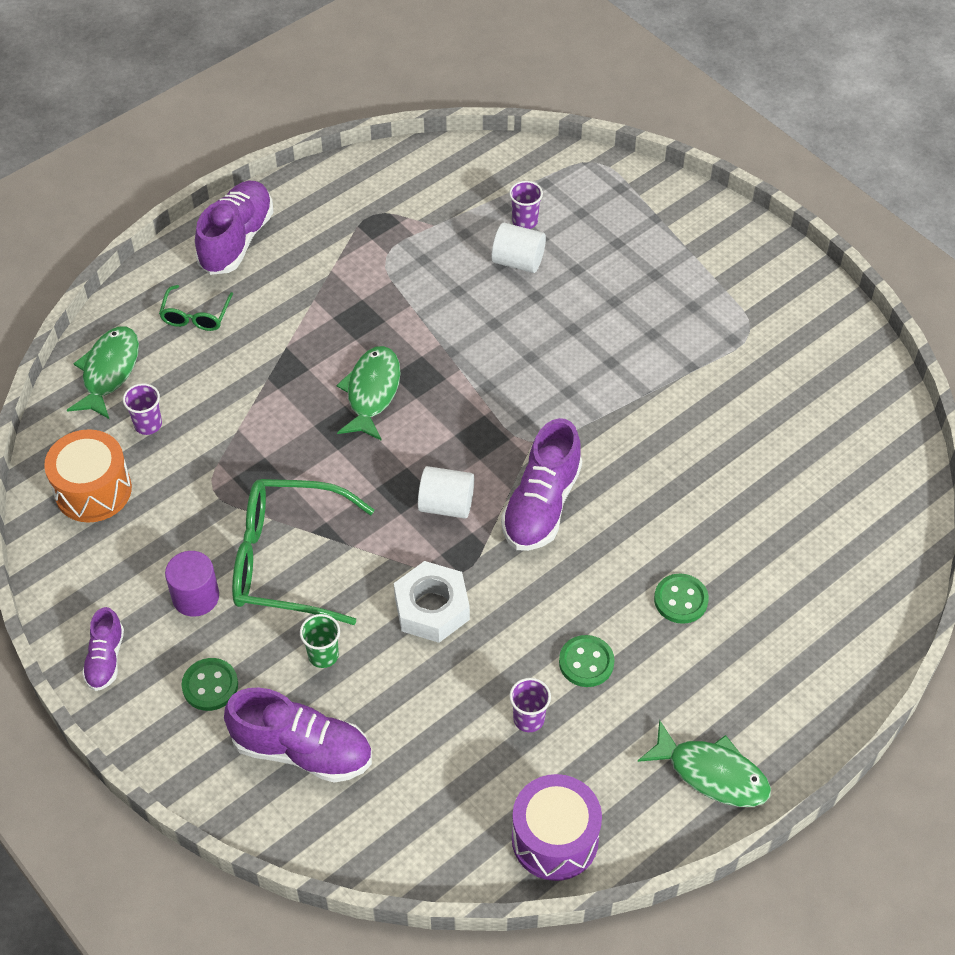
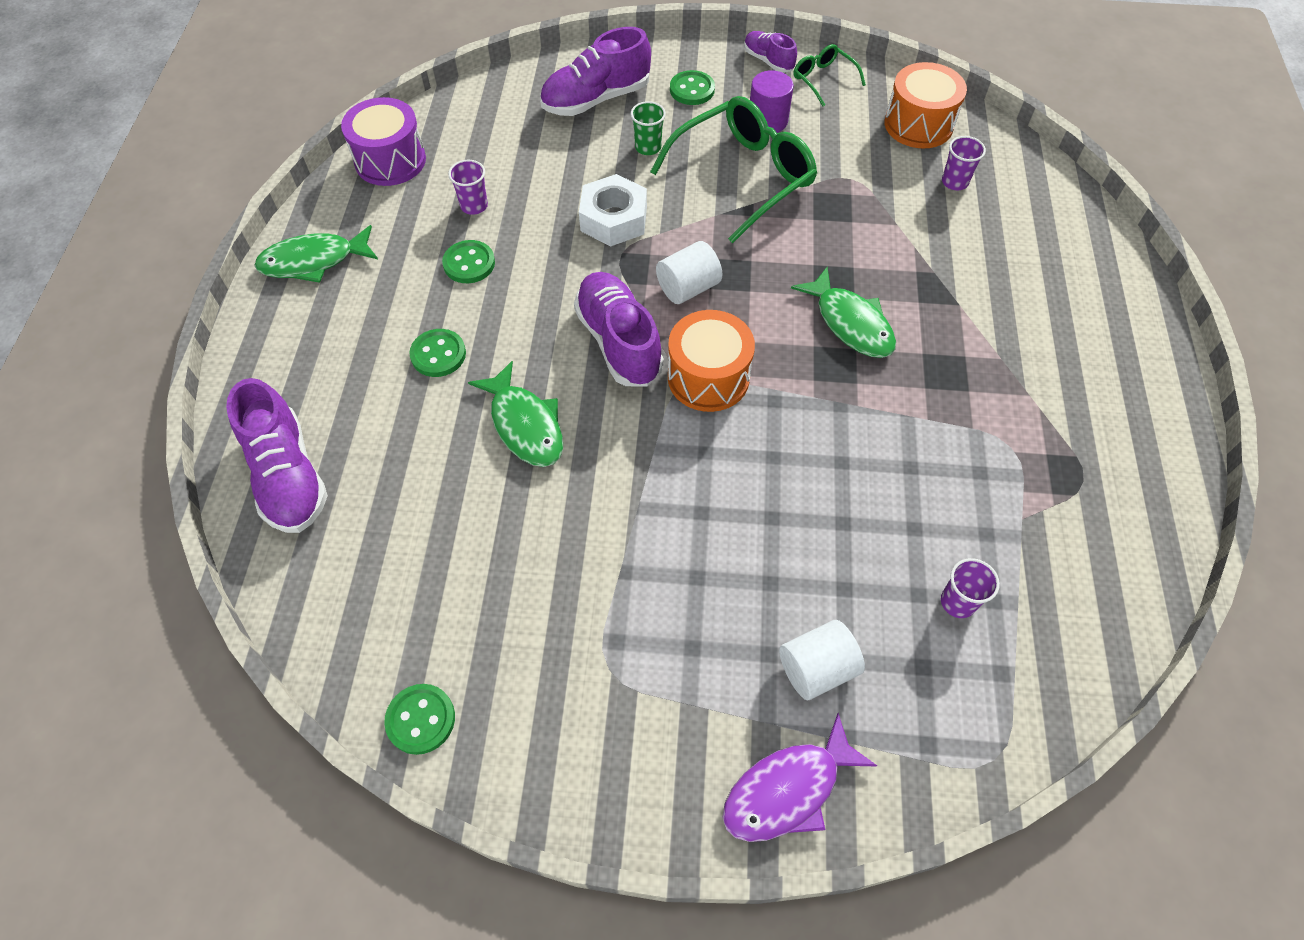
camera: 135 degrees right, 5 degrees up
(109, 371) = (1035, 192): green fish -> green fish (525, 425)
(196, 316) = (1053, 273): green glasses -> green glasses (823, 79)
(236, 240) = (1133, 356): purple shoe -> purple shoe (288, 475)
(510, 433) = (708, 377): none -> orange drum
(518, 261) = (904, 547): white cylinder -> white cylinder (816, 668)
(710, 222) = (788, 790): none -> purple fish
(878, 384) = (421, 719): none -> green button

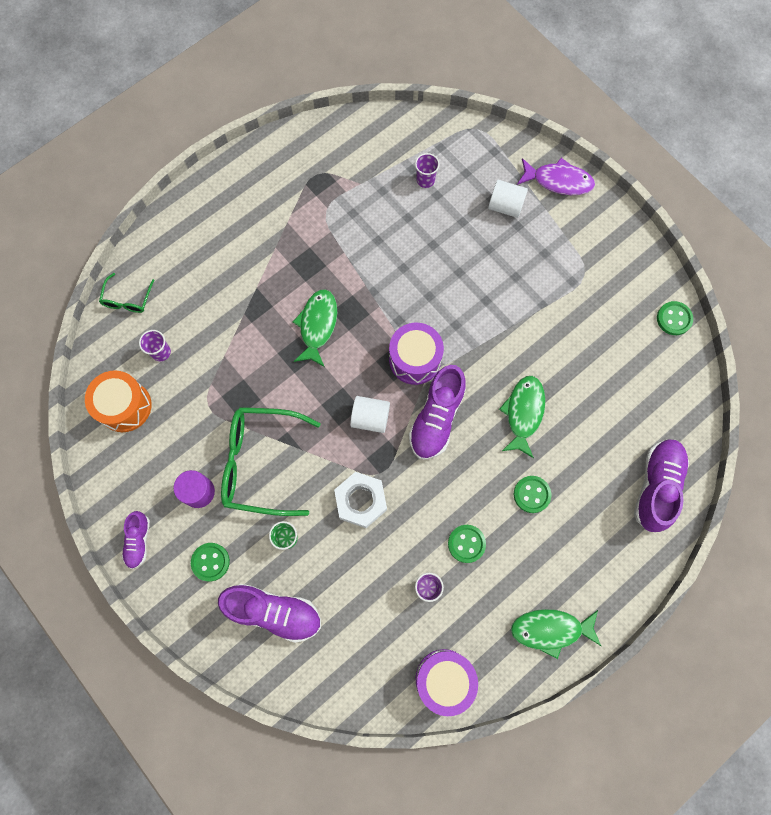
camera: 135 degrees left, 15 degrees up
(313, 261) = (550, 630): green fish -> green fish turned 150 degrees clockwise
(708, 377) = (415, 359): orange drum -> purple drum
(823, 79) = (128, 493): green glasses -> green glasses (127, 299)

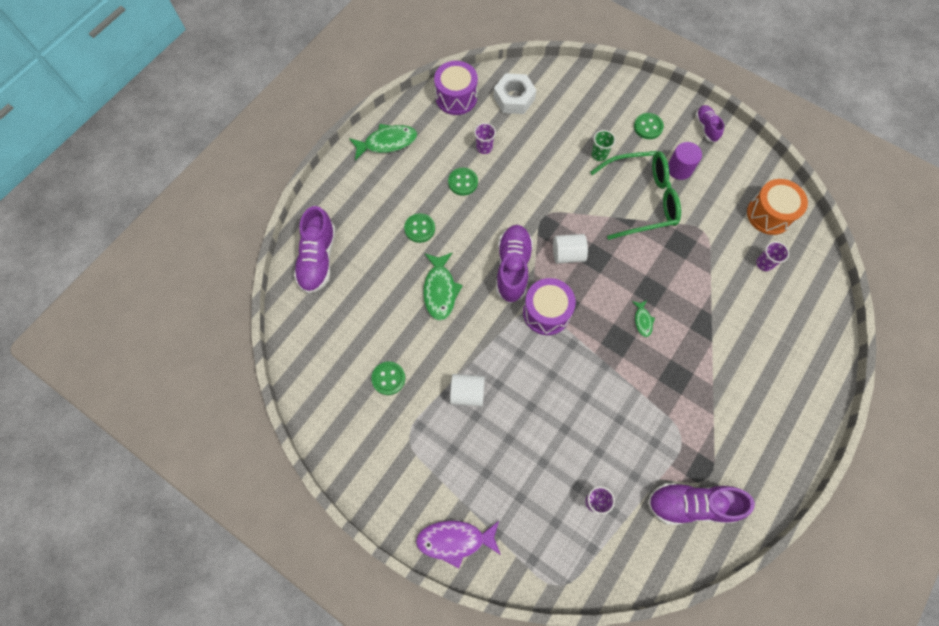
camera: 165 degrees right, 5 degrees down
(127, 299) = (818, 301): green glasses -> none
(274, 612) = (589, 108): purple shoe -> purple shoe (691, 504)
(317, 325) = (642, 320): green fish -> green fish, size x0.52
(361, 501) = (553, 192): white nut -> white nut (514, 98)
(505, 206) = (504, 493): white cylinder -> white cylinder (467, 393)
(674, 319) = (315, 412): green button -> green button (388, 378)

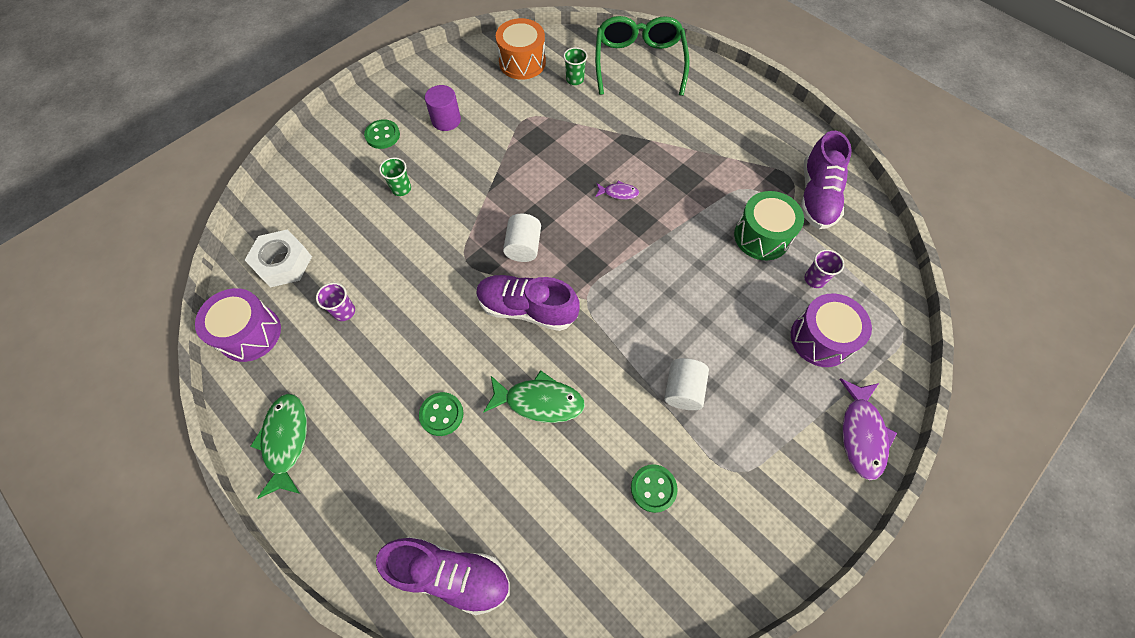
camera: 80 degrees left, 5 degrees down
(463, 182) = (388, 347): green button -> none
(546, 312) = (592, 283): purple drum -> purple drum (821, 338)
(629, 451) = (761, 236): none -> green drum
(642, 199) = (473, 161): green glasses -> green glasses (639, 62)
(642, 320) = (618, 193): green fish -> purple fish
(706, 127) = (403, 86): purple shoe -> none
(764, 263) = (575, 79): purple cup -> green cup

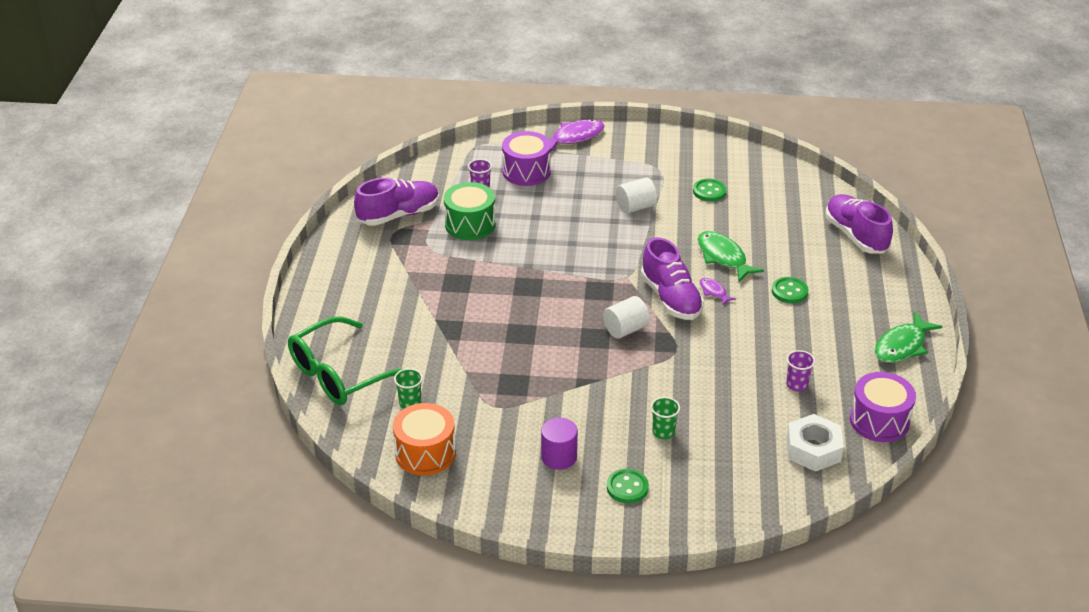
camera: 130 degrees left, 25 degrees down
(618, 193) = (513, 309): purple fish -> purple fish (714, 292)

